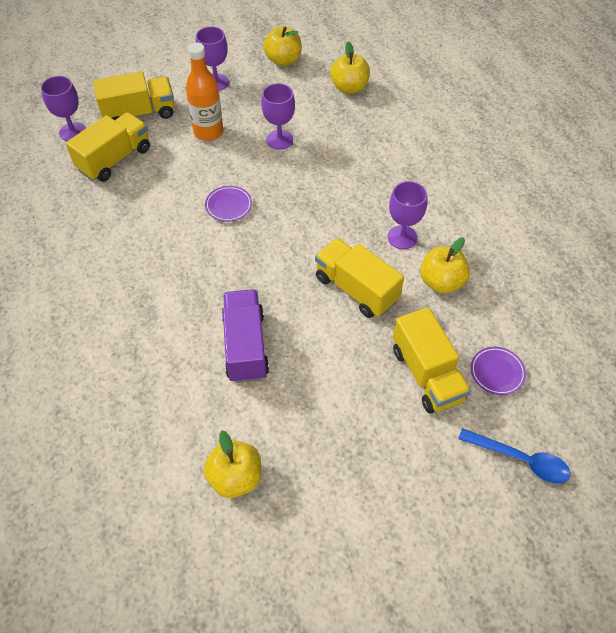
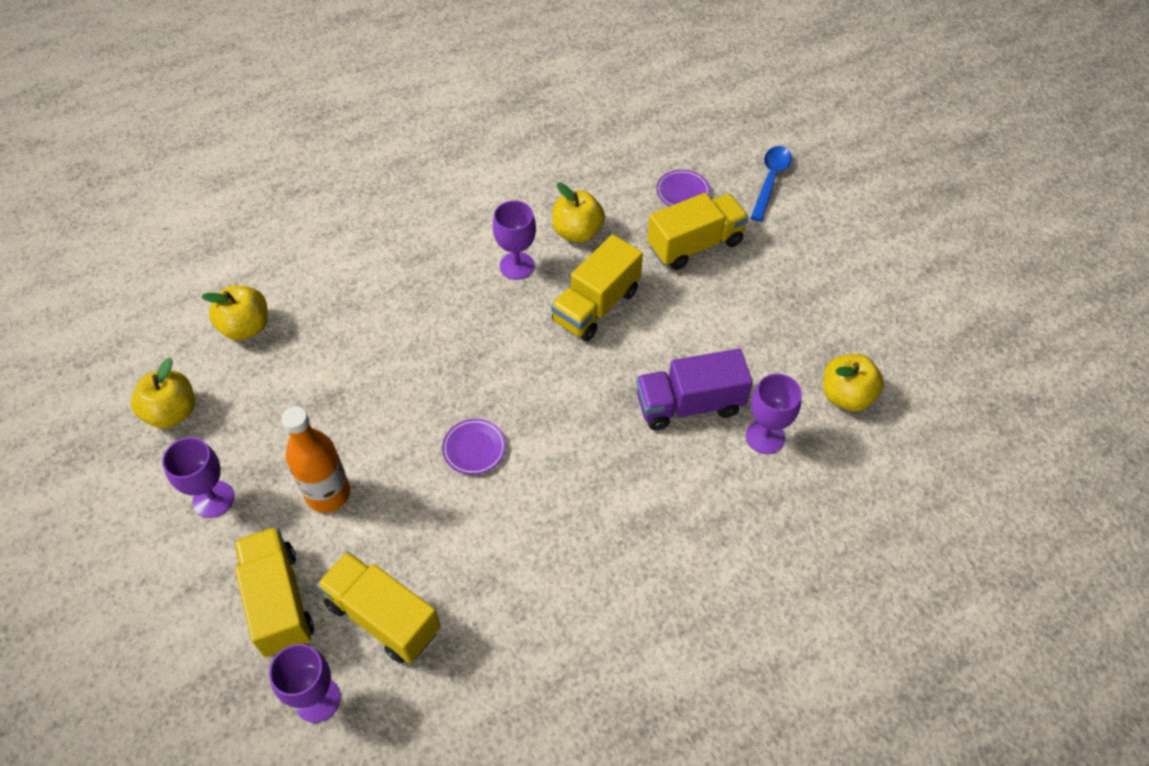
camera: 95 degrees left, 0 degrees up
(279, 140) = (348, 401): purple goblet -> purple goblet (765, 437)

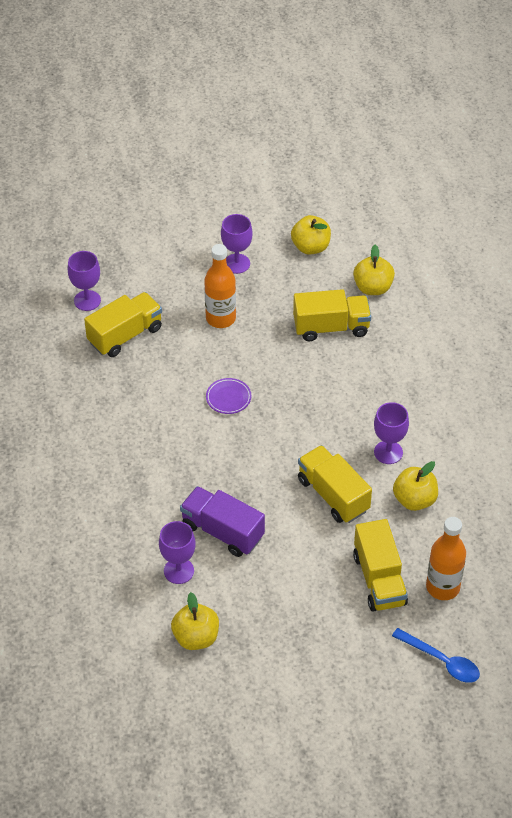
camera: 105 degrees right, 5 degrees down
(279, 601) = (154, 289): yellow truck -> yellow truck (331, 327)
(682, 192) = (442, 587): purple plate -> orange bottle
(689, 404) = (222, 531): purple truck -> purple truck turned 60 degrees counterclockwise

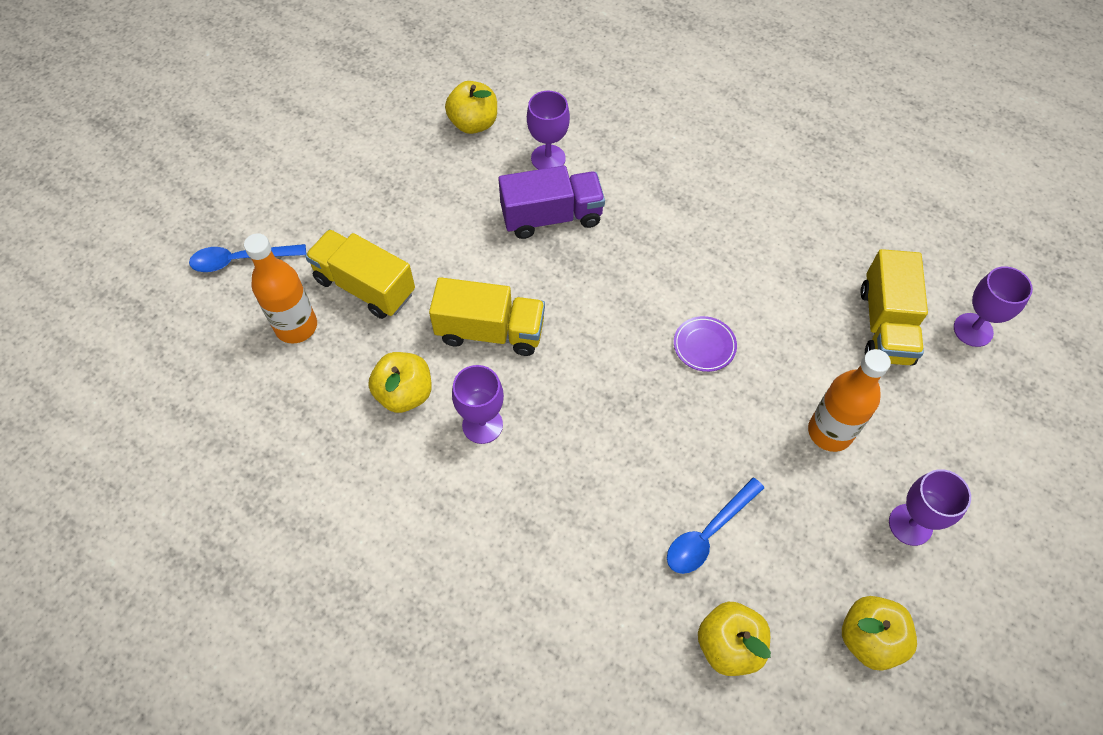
camera: 135 degrees right, 10 degrees up
(331, 327) = (708, 533): yellow truck -> blue spoon

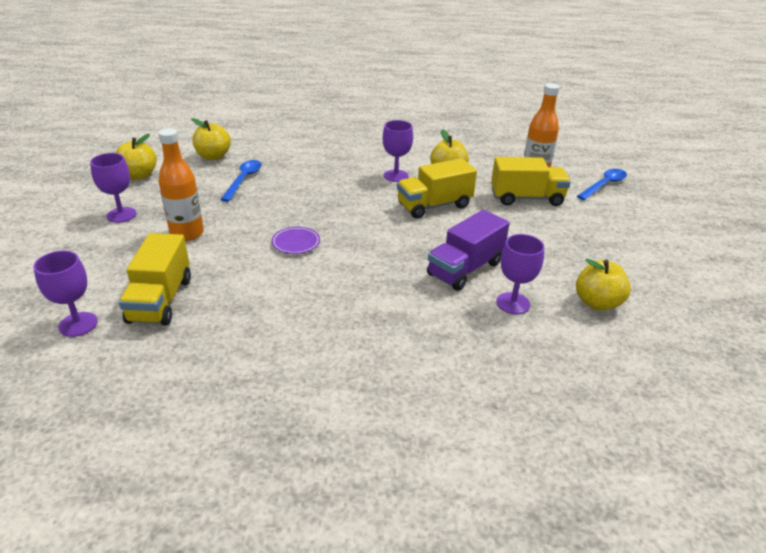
camera: 145 degrees right, 25 degrees down
(885, 325) = (160, 300): yellow truck -> yellow truck turned 150 degrees counterclockwise

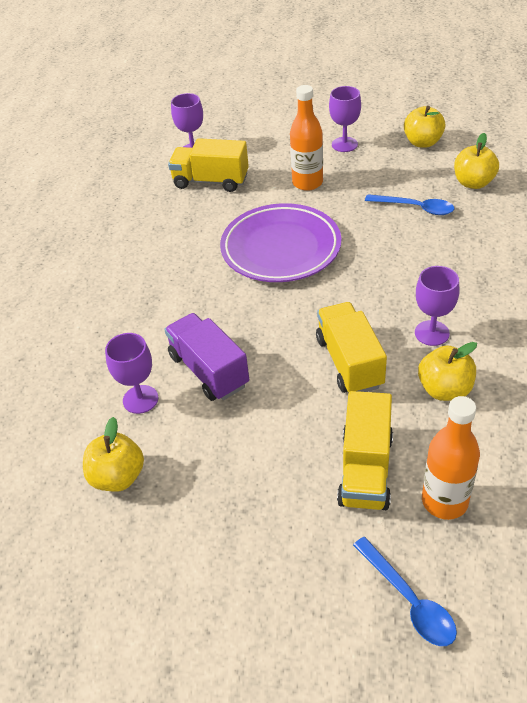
camera: 105 degrees right, 10 degrees up
(296, 243) = (281, 248): purple plate -> purple plate, size x2.46

